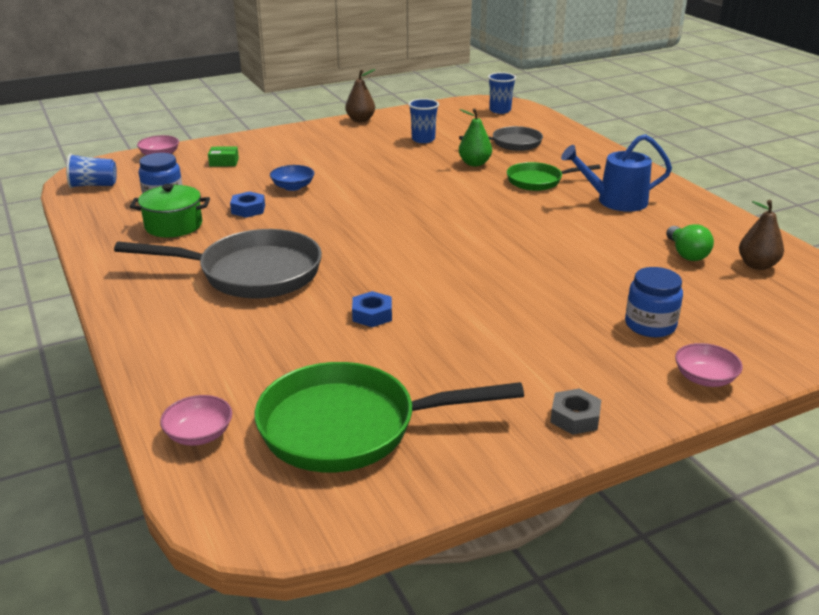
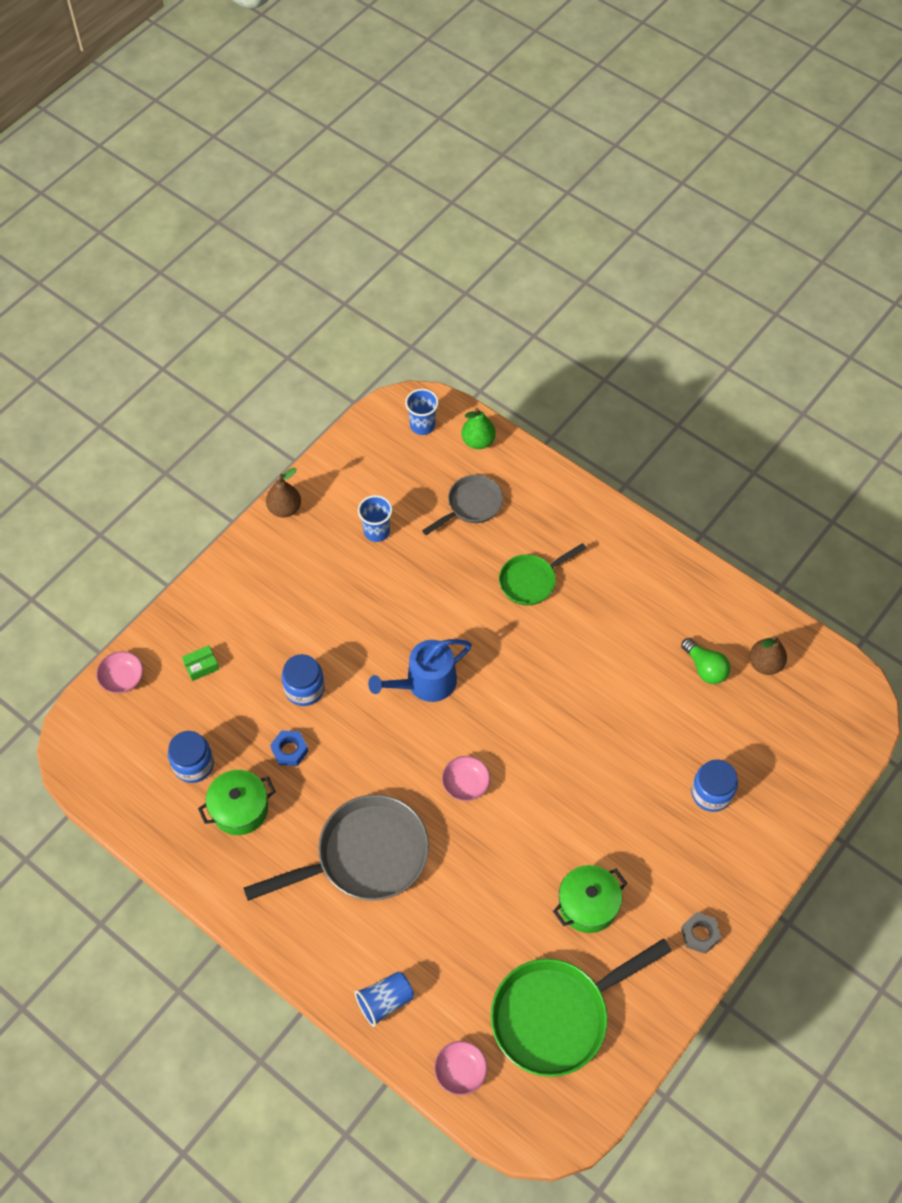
camera: 25 degrees left, 30 degrees up
(94, 185) = (102, 768): blue cup -> blue cup (385, 1001)
(293, 187) = (304, 689): blue bowl -> blue jar
(372, 315) = (498, 872): blue nut -> none
(452, 360) = (588, 905): none -> green pot
(474, 163) = (454, 567): green pear -> green pear (478, 441)
(616, 201) = (615, 593): blue watering can -> blue watering can (425, 682)
(704, 378) = (770, 847): pink bowl -> pink bowl (465, 784)

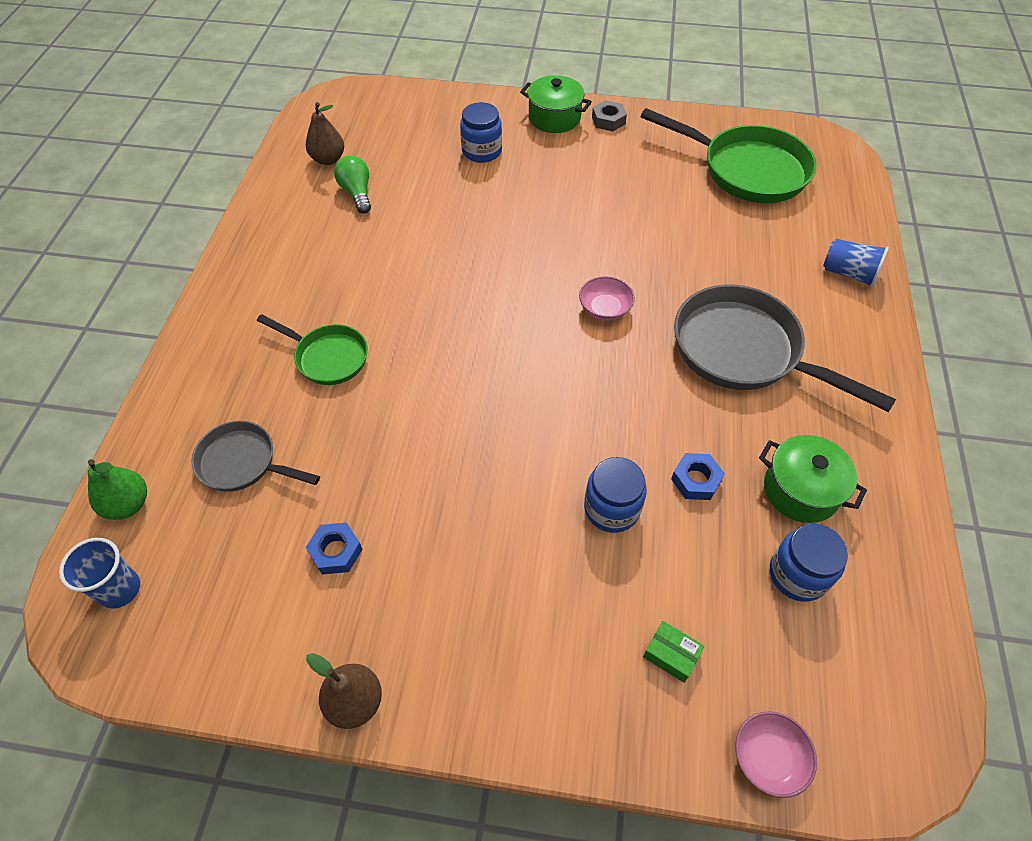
camera: 120 degrees left, 5 degrees down
(376, 531) = (336, 551): blue cup -> blue nut
(425, 682) = (518, 393): blue watering can -> none
(460, 1071) = (846, 205): pink bowl -> none
(588, 905) = (643, 185): green pot -> green pot (554, 118)
(705, 668) = (357, 193): green light bulb -> green light bulb turned 45 degrees counterclockwise

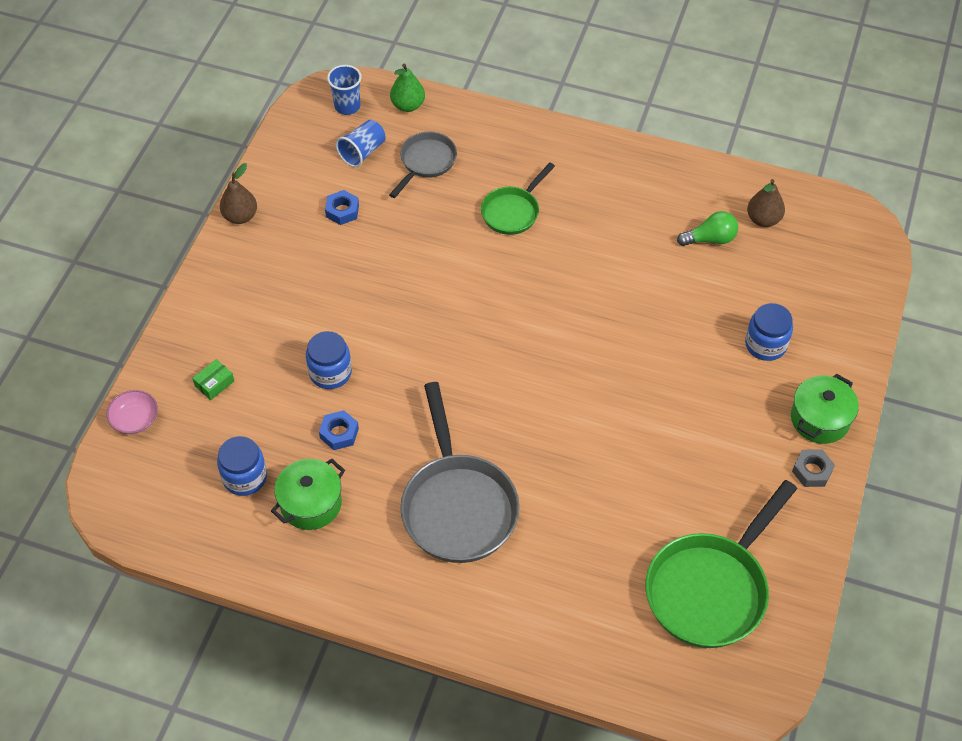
camera: 100 degrees right, 0 degrees up
(605, 308) = (529, 409): pink bowl -> none
(744, 351) = (458, 506): grey pan -> grey pan turned 120 degrees clockwise
(848, 273) = (537, 634): blue cup -> blue cup (362, 152)

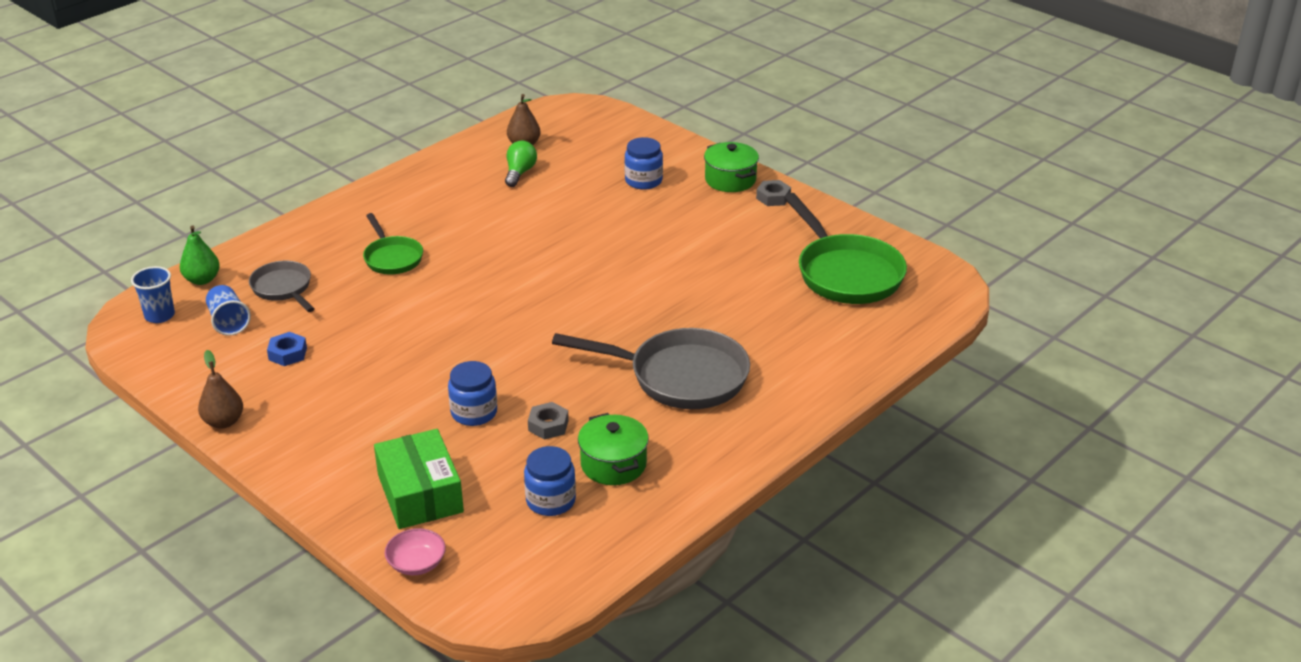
camera: 65 degrees left, 20 degrees down
(214, 383) = (420, 493): green box -> green box, size x2.35
(339, 433) = (548, 425): blue nut -> grey nut

